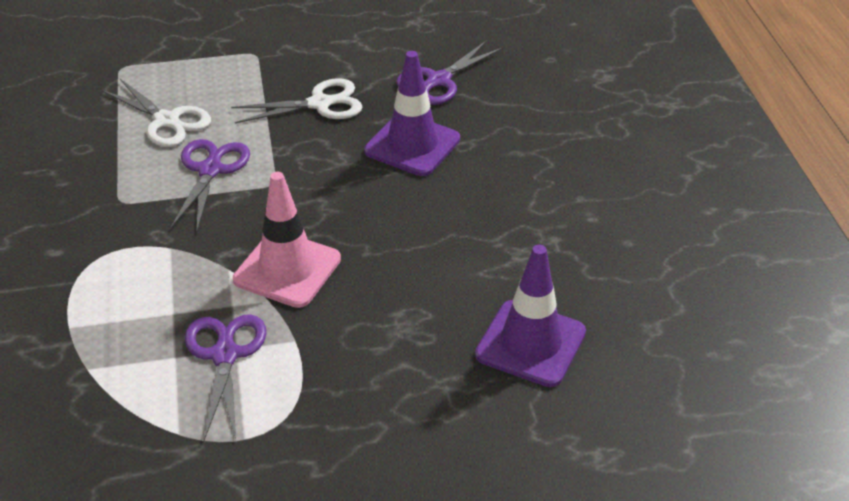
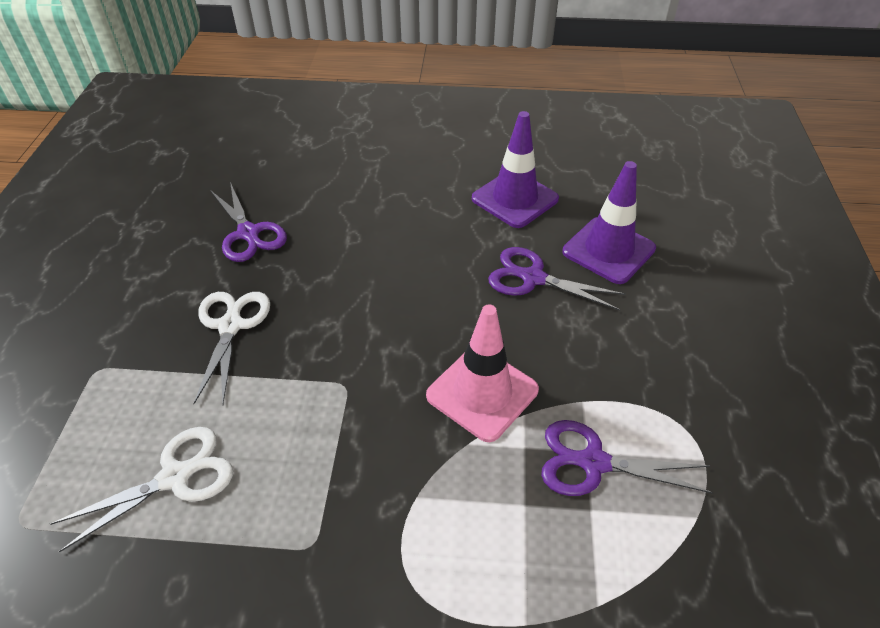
camera: 75 degrees left, 5 degrees up
(210, 170) = (295, 441): purple scissors -> purple scissors (533, 278)
(412, 145) = (336, 269): purple traffic cone -> purple traffic cone (515, 199)

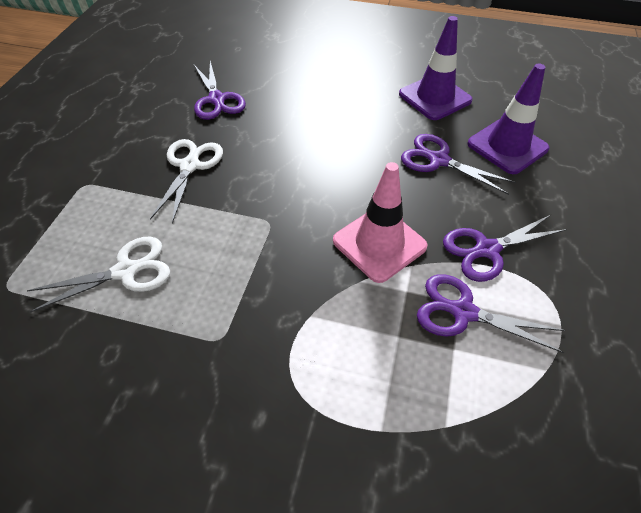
camera: 10 degrees right, 5 degrees up
(607, 382) = (487, 250): none -> purple scissors

